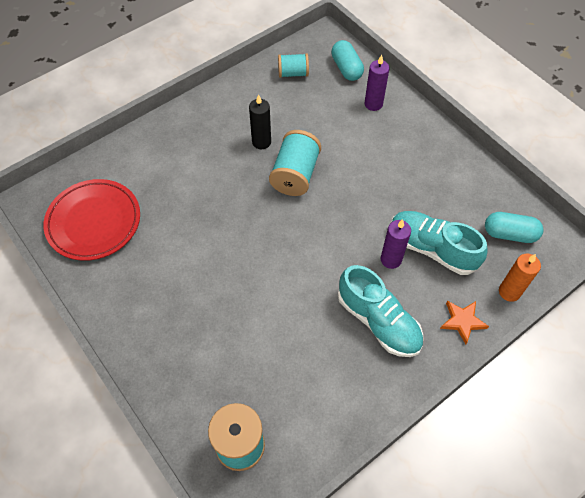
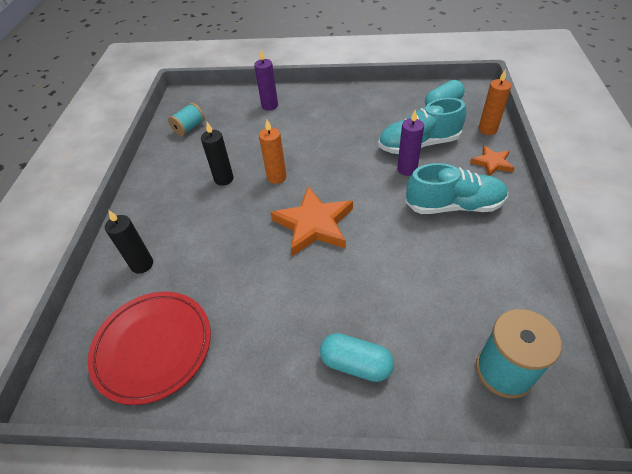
camera: 45 degrees left, 10 degrees down
(145, 161) = (142, 264): none -> black candle
(269, 236) = (314, 224): none -> orange star
(295, 174) = (276, 177): turquoise spool -> orange candle
(346, 68) = (224, 101): turquoise capsule -> turquoise capsule (356, 364)

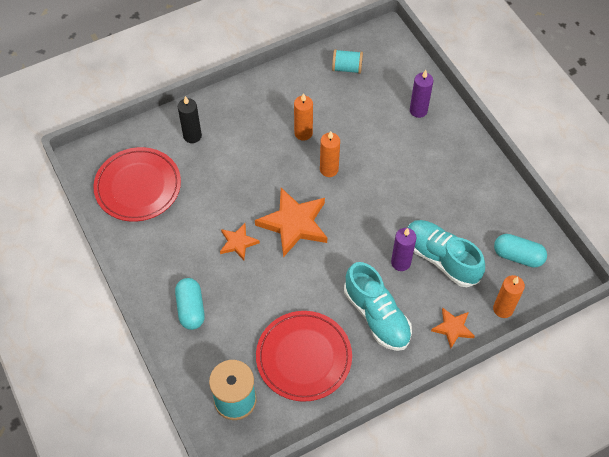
camera: 55 degrees right, 10 degrees up
(224, 179) = (303, 133): black candle -> orange candle
(302, 279) = (238, 243): none -> orange star
(475, 280) = (304, 357): none -> red plate

